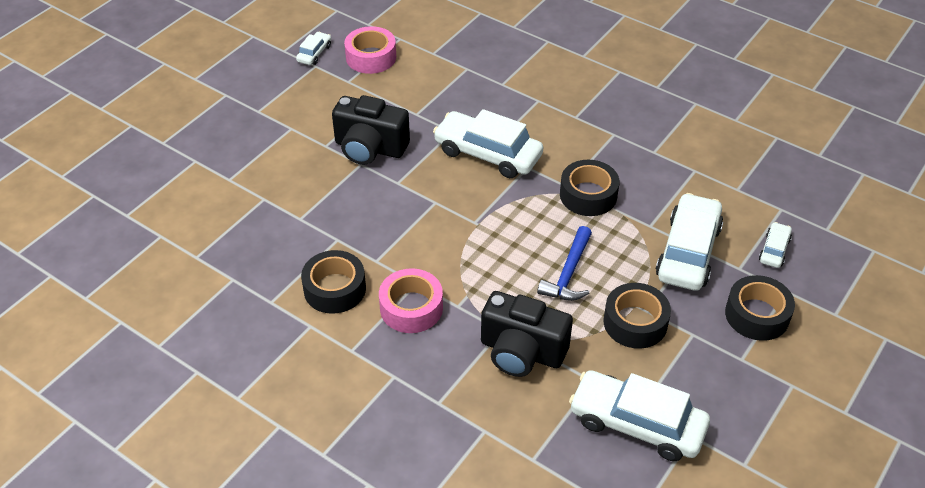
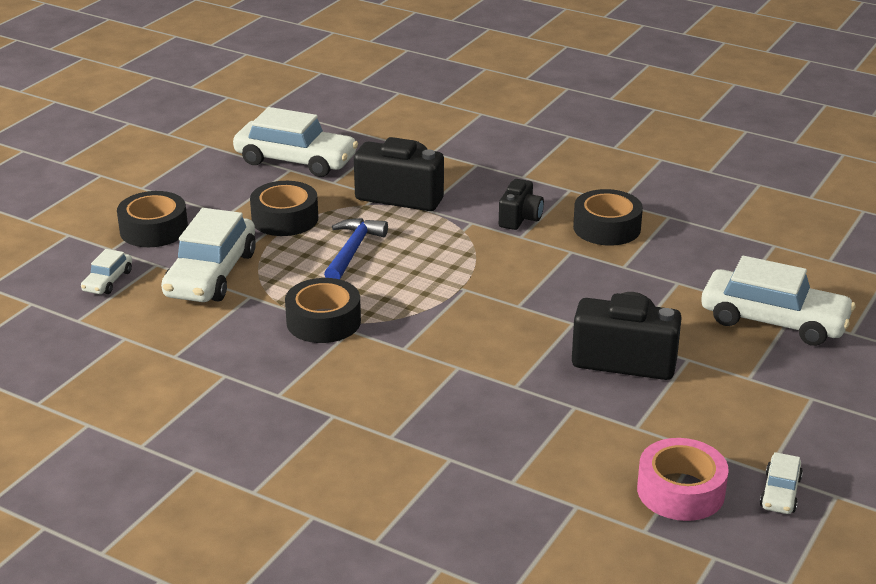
camera: 175 degrees right, 15 degrees down
(411, 308) = (520, 218): pink tape -> black camera
(488, 154) = (459, 360): white car -> white car (774, 321)

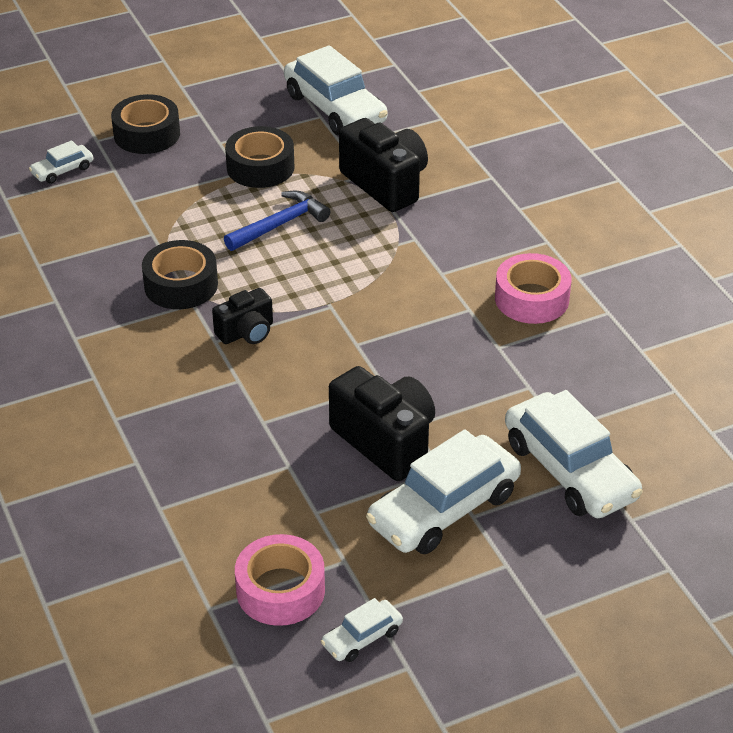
camera: 35 degrees right, 10 degrees up
(211, 274) = (144, 198): white car -> white car (444, 509)
(520, 218) = (463, 253): black camera -> black camera (246, 332)
(606, 228) = (531, 299): black tape -> pink tape

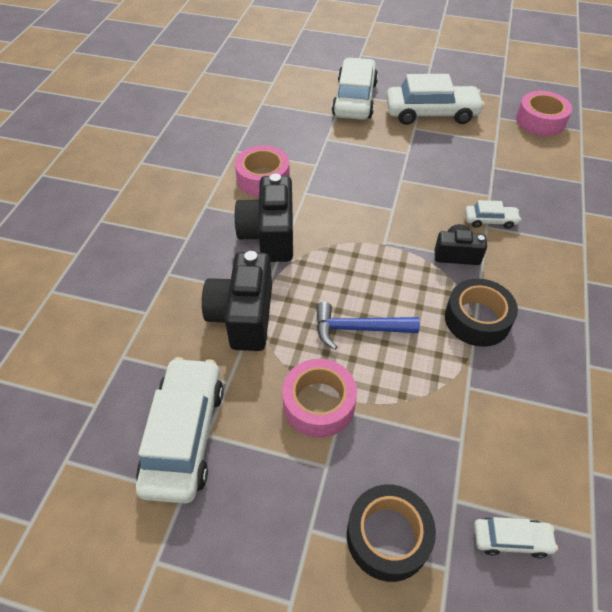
camera: 140 degrees left, 10 degrees up
(260, 167) = (319, 404): black tape -> pink tape
(362, 638) = (515, 90): white car -> white car (490, 220)
(385, 441) = (430, 152): black camera -> black camera (269, 235)

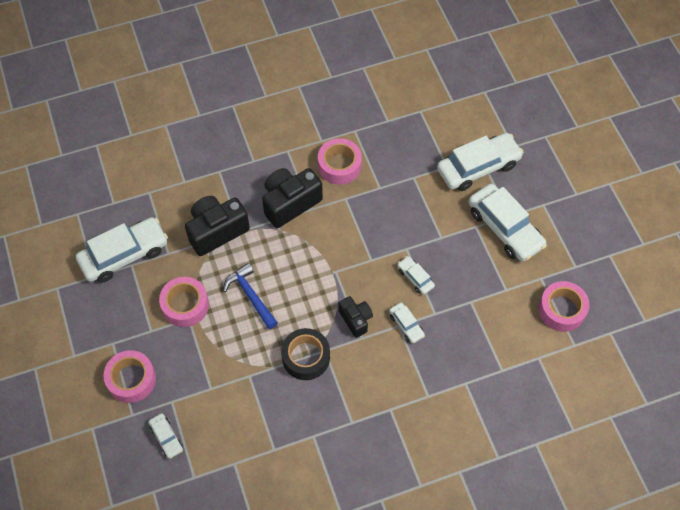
camera: 55 degrees right, 10 degrees up
(388, 536) = (131, 379): black tape -> pink tape
(439, 189) = (415, 278): none -> white car

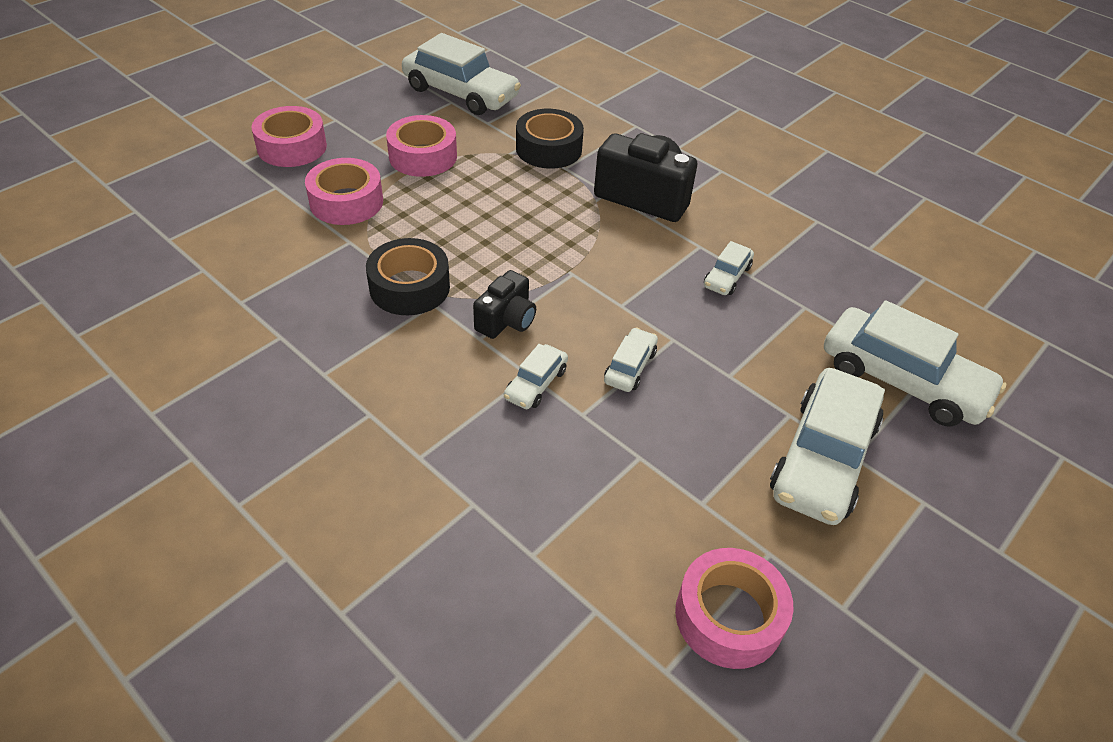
camera: 60 degrees right, 15 degrees down
(166, 437) = (220, 198): white car -> white car (727, 276)
(216, 231) = (548, 149): black camera -> black tape
(250, 296) = (474, 205): blue hammer -> none
(339, 165) = (746, 223): pink tape -> pink tape (346, 202)

